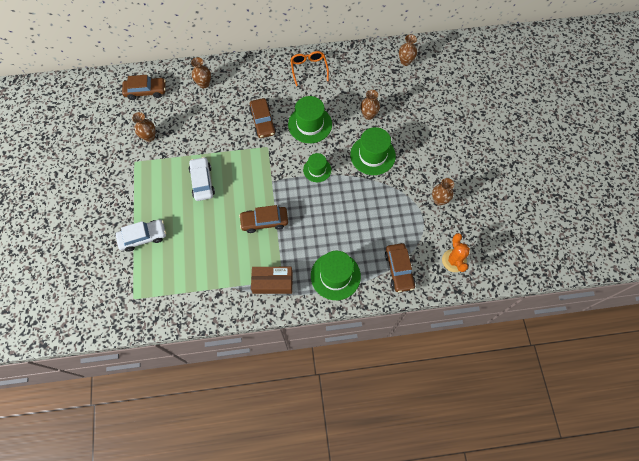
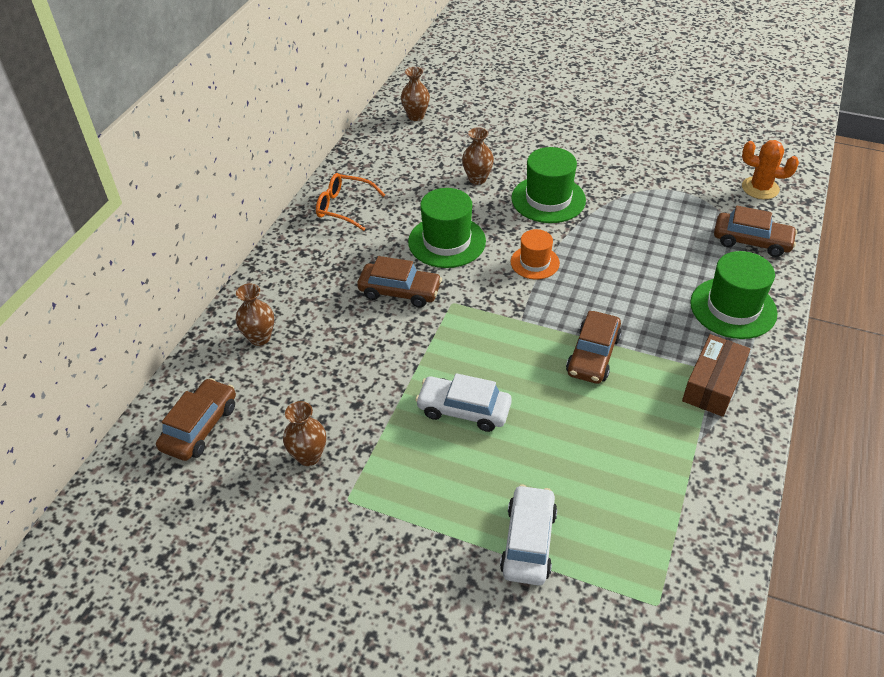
camera: 60 degrees left, 20 degrees down
(317, 170) = (535, 262): green hat -> orange hat
(439, 200) = (660, 167): brown vase -> none

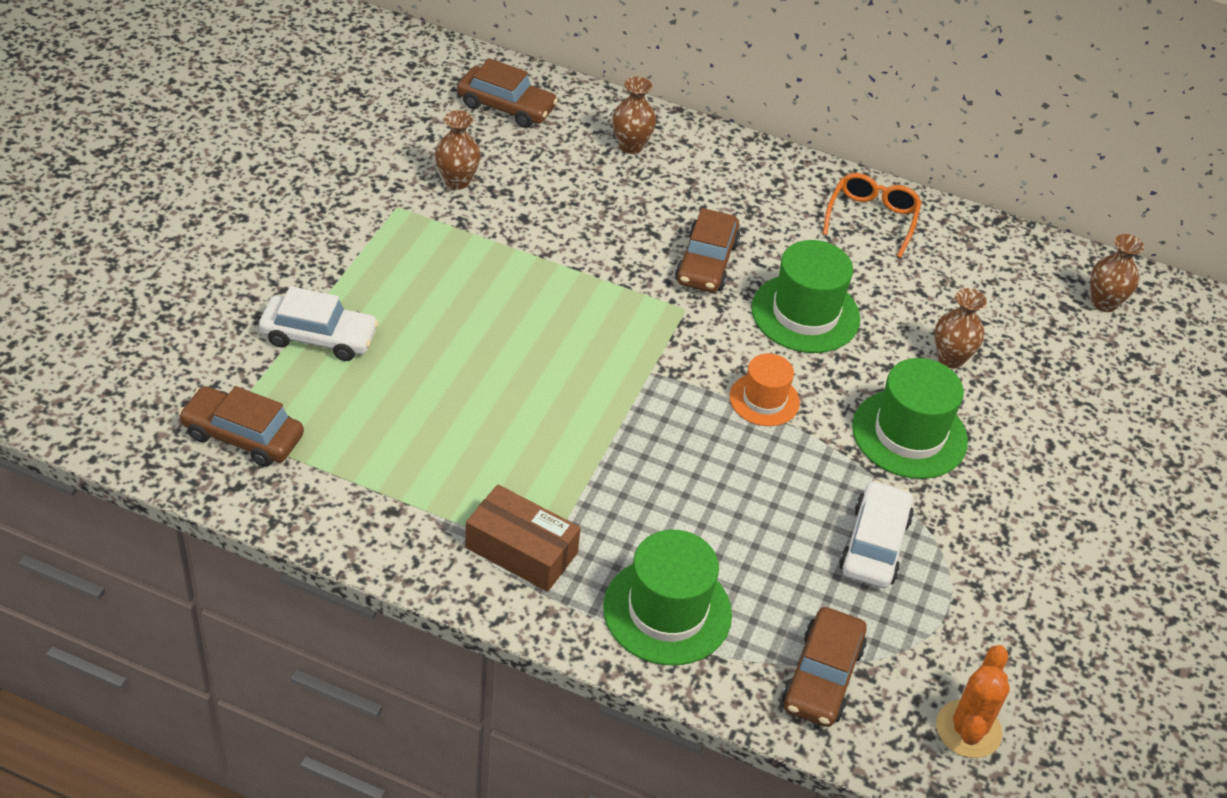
camera: 85 degrees right, 0 degrees up
(464, 410) = (506, 304): white car -> white car (874, 545)
(593, 355) = (583, 434): brown car -> brown car (243, 436)

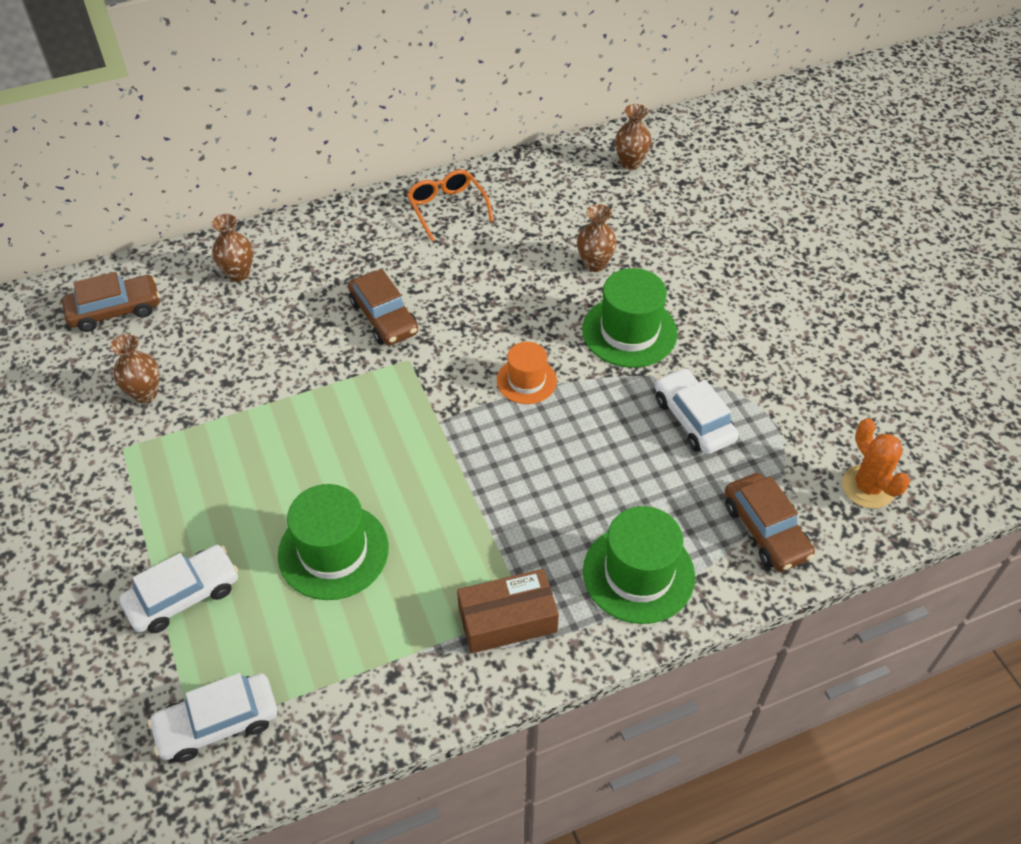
camera: 40 degrees left, 5 degrees up
(243, 436) = (218, 723): brown car -> white car
(805, 313) = (483, 303): green hat -> green hat (333, 551)

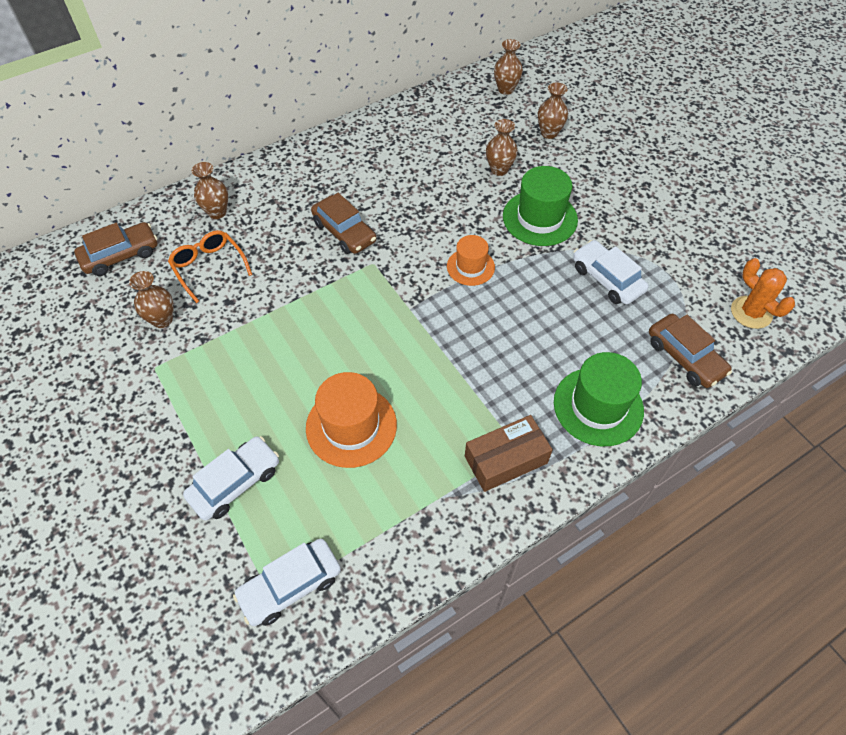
camera: 10 degrees left, 5 degrees up
(333, 551) = (351, 426): green hat -> orange hat
(447, 208) = (373, 140): orange glasses -> orange glasses (209, 267)
(670, 225) = (549, 133): none -> brown vase

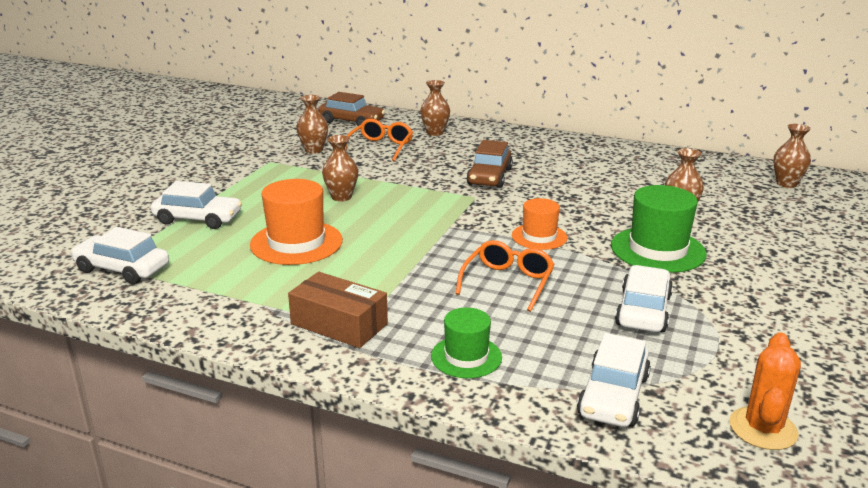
camera: 55 degrees right, 30 degrees down
(521, 325) = (508, 282): none -> orange glasses
(549, 133) = (777, 220): brown vase -> brown vase (341, 197)
(598, 406) = (466, 357): green hat -> green hat, size x0.61
(685, 357) = (613, 395): brown car -> white car

